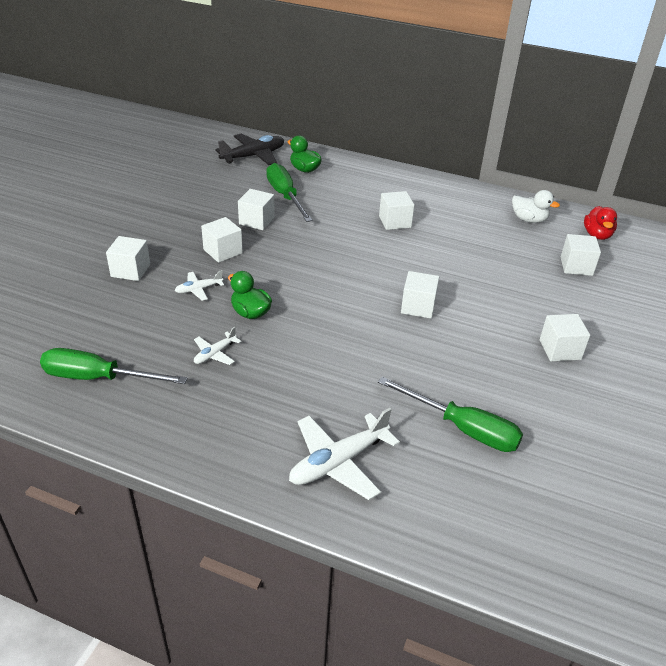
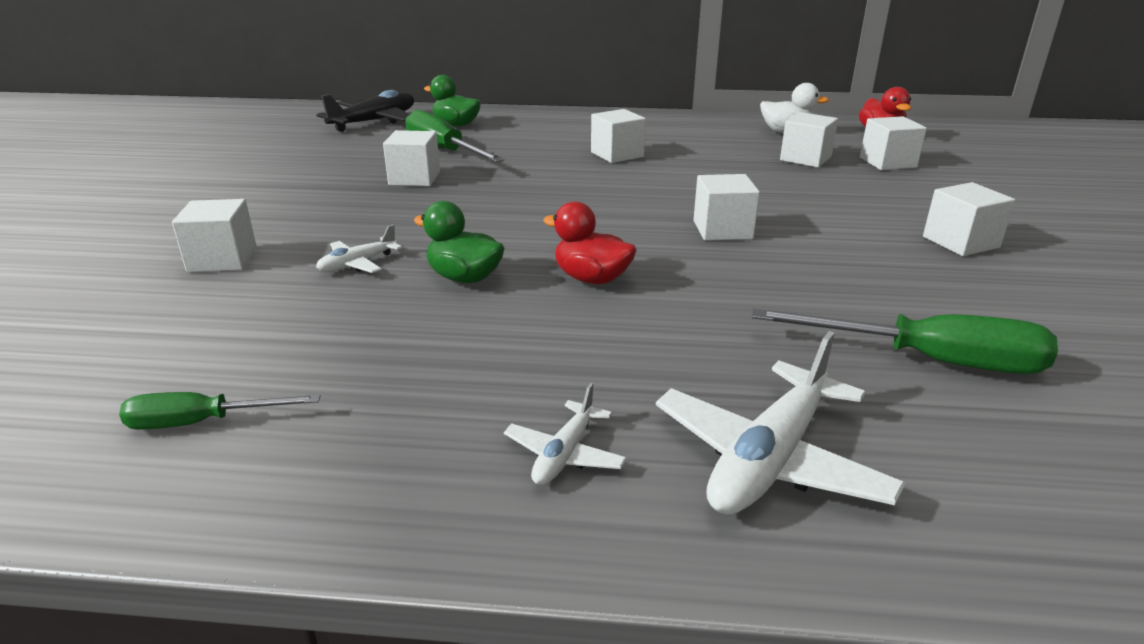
camera: 15 degrees left, 10 degrees down
(98, 378) = (202, 422): green screwdriver -> green screwdriver, size x0.59
(215, 354) = (430, 341): white plane -> white plane (564, 454)
(223, 251) = (377, 216): white cube -> white cube (805, 158)
(318, 329) = (591, 279): none -> red duck

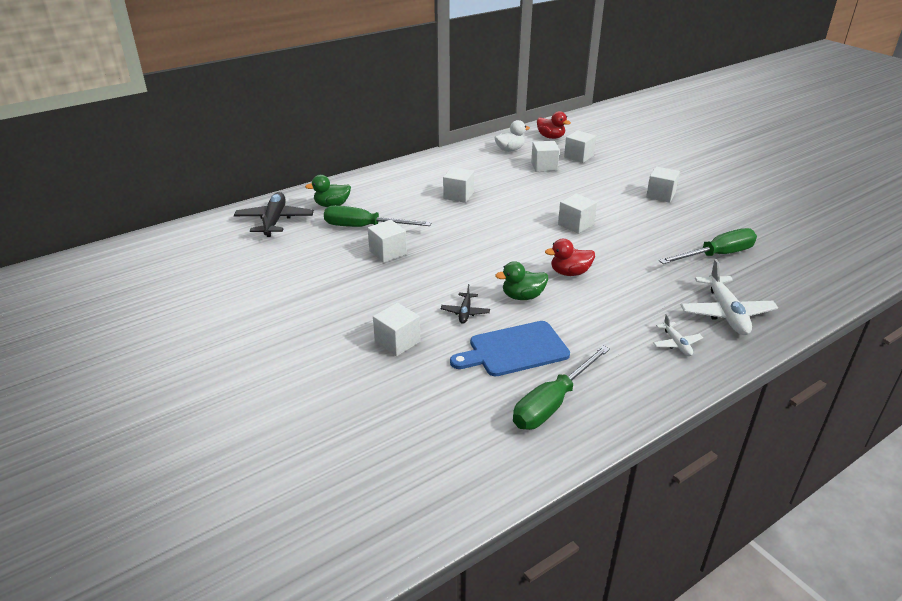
camera: 40 degrees left, 5 degrees up
(202, 422) = (552, 403): green screwdriver -> green screwdriver, size x1.69
(314, 331) = (514, 350): none -> blue cutting board
(357, 264) = (465, 312): white plane -> black plane

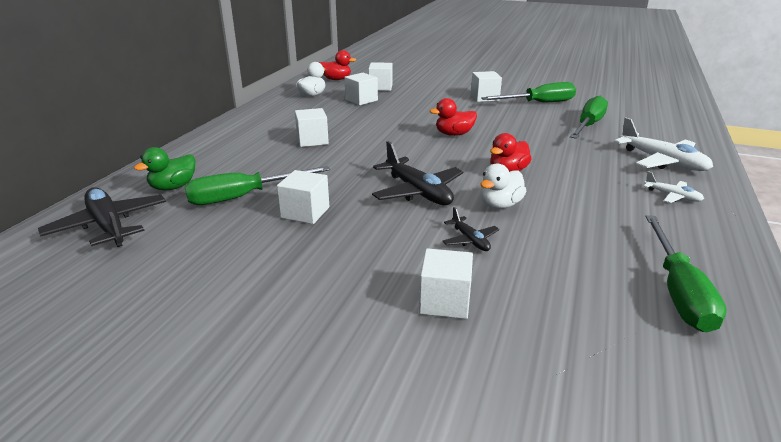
camera: 35 degrees left, 5 degrees down
(478, 264) = (418, 192): none -> black plane
(514, 350) = (568, 256): blue cutting board -> none
(522, 296) = (500, 205): green duck -> white duck
(575, 224) = (454, 134): white cube -> red duck
(706, 217) = (539, 103): none -> green screwdriver

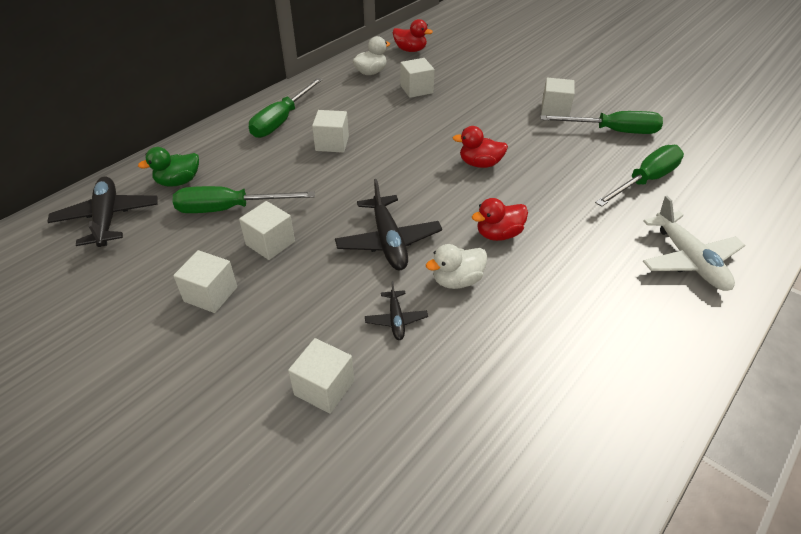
camera: 20 degrees right, 15 degrees up
(380, 87) = (449, 71): white cube -> white cube (211, 294)
(672, 196) = (656, 316): white plane -> none
(678, 291) = (553, 446): green screwdriver -> green screwdriver (282, 120)

